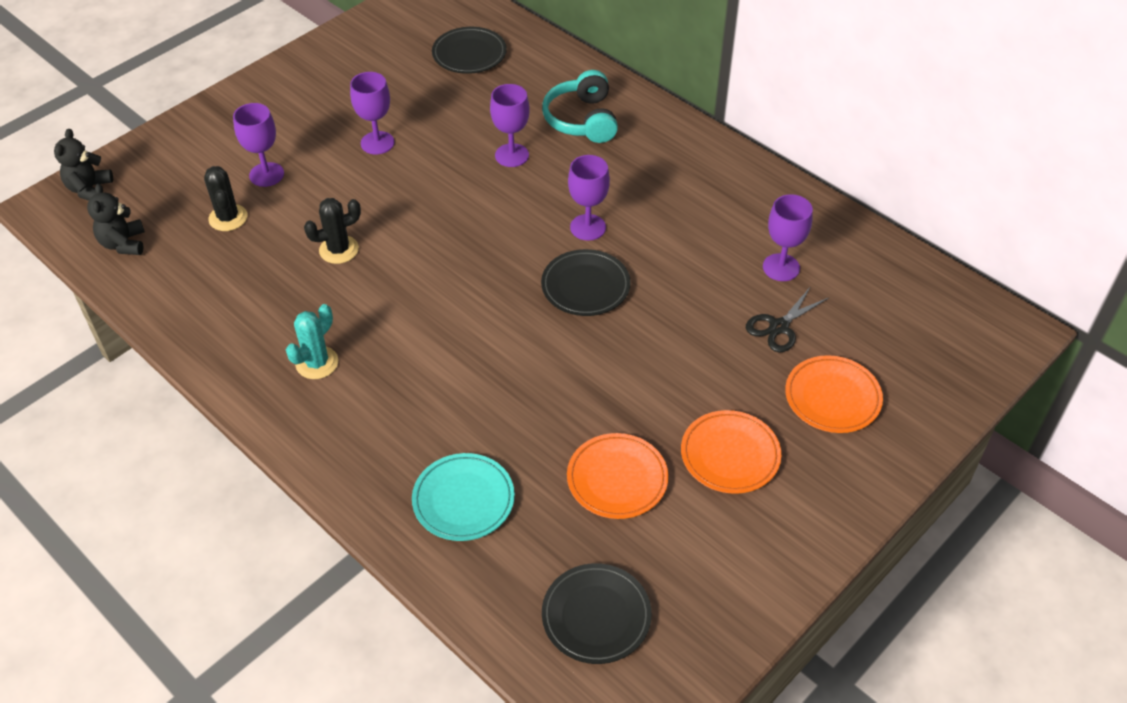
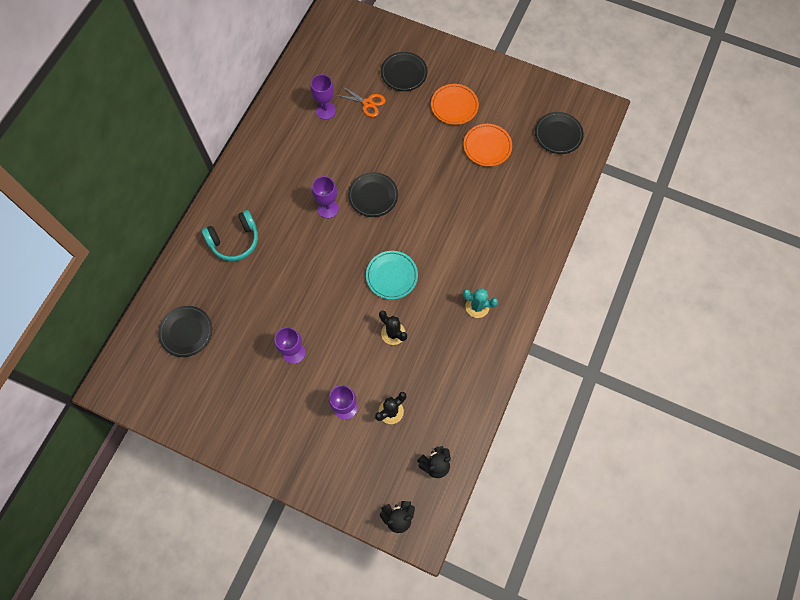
camera: 110 degrees left, 20 degrees up
(463, 500) = (527, 205): turquoise plate -> turquoise plate (391, 276)
(512, 155) = (280, 269): purple goblet -> none
(779, 327) = (367, 103): black scissors -> orange scissors
(832, 397) = (404, 73): orange plate -> black plate

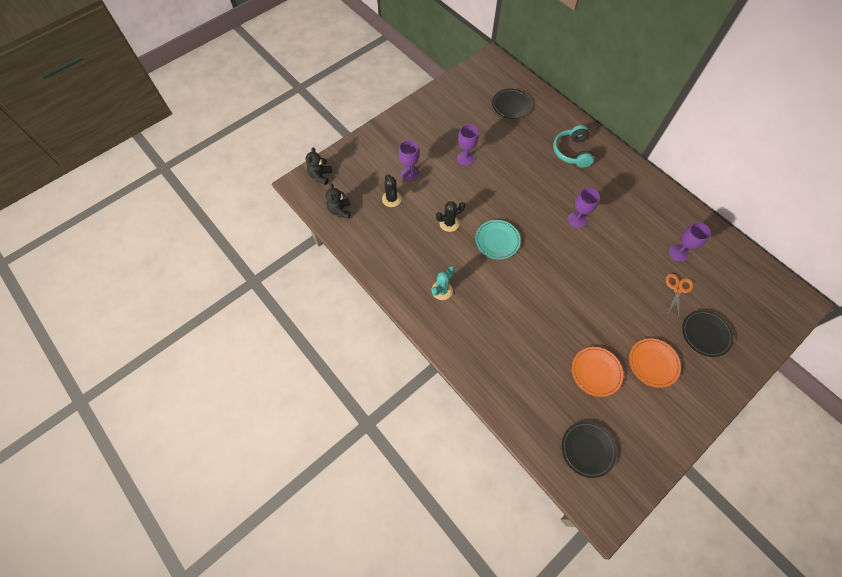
camera: 115 degrees right, 5 degrees down
(367, 103) = (677, 289): orange scissors -> orange scissors turned 150 degrees clockwise
(373, 196) = (576, 256): black plate -> none

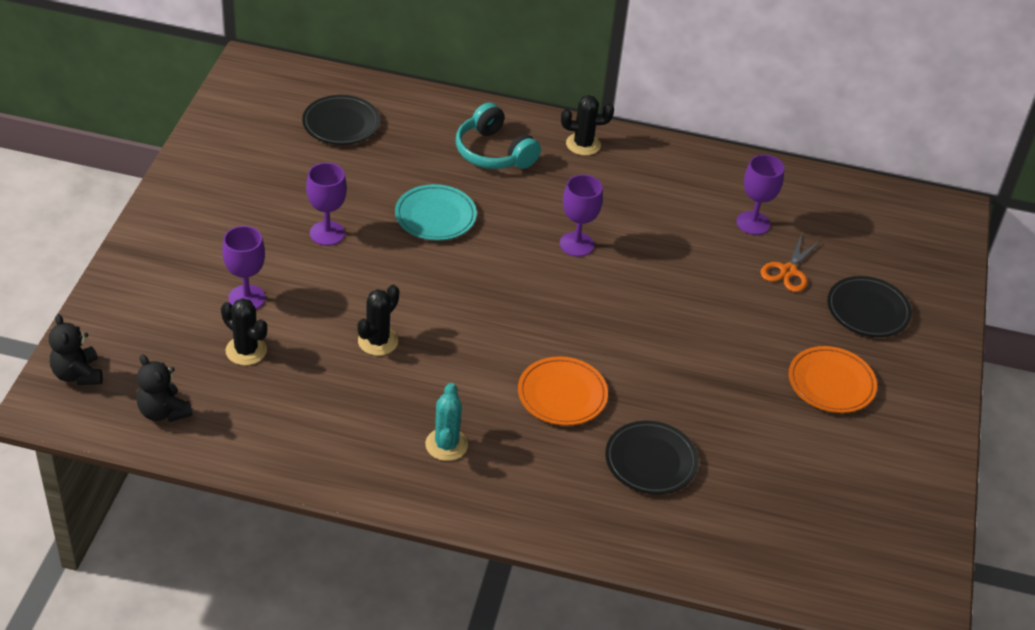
camera: 40 degrees left, 20 degrees down
(497, 241) = (477, 330): turquoise plate -> turquoise plate (435, 216)
(587, 449) = (833, 543): black plate -> black plate (650, 461)
(596, 372) = (765, 436): orange plate -> orange plate (562, 395)
(620, 167) = (583, 144): none -> black cactus
(677, 289) = (788, 271): orange scissors -> orange scissors turned 135 degrees counterclockwise

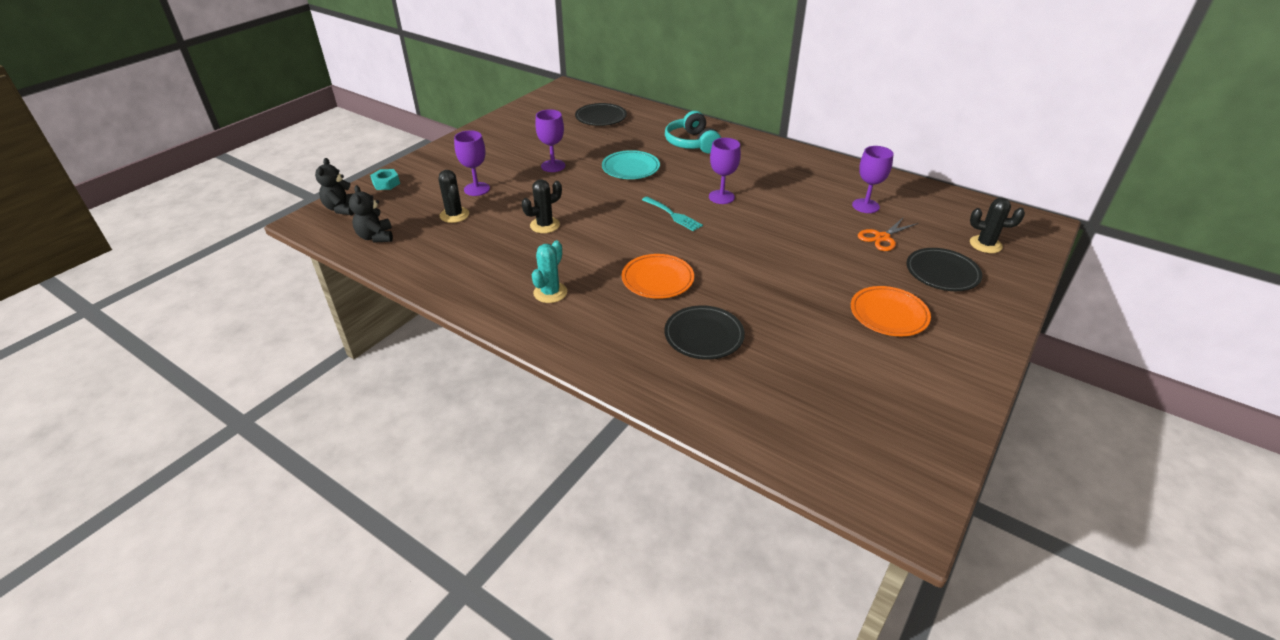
camera: 25 degrees right, 5 degrees down
(108, 315) = (386, 183): none -> turquoise nut
(531, 288) = (673, 215): none -> turquoise fork
(583, 144) = (757, 147): black cactus -> black cactus (985, 244)

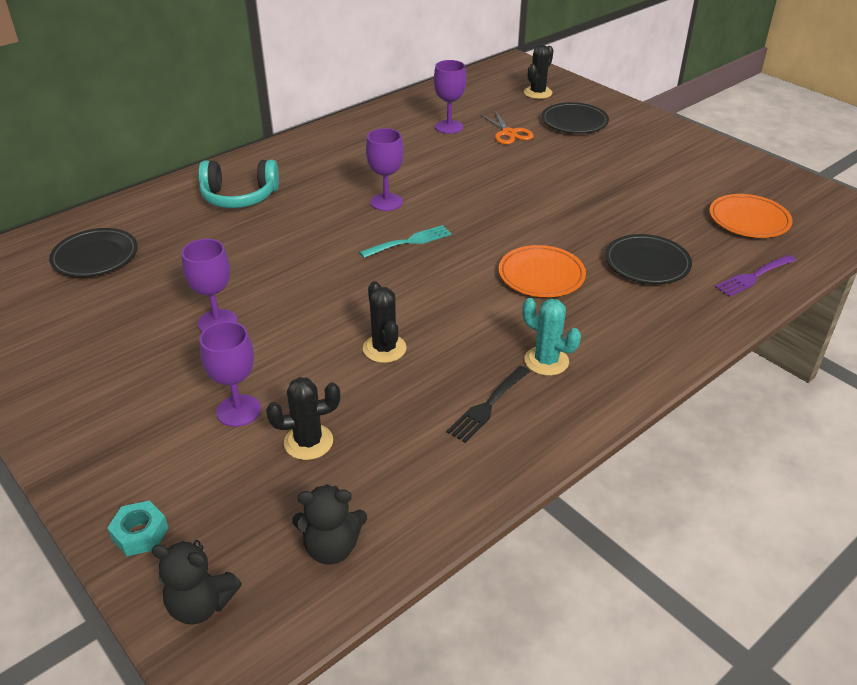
camera: 75 degrees left, 0 degrees up
(496, 273) = (487, 406): none -> black fork
(630, 168) = (273, 254): turquoise plate -> none
(715, 407) = (753, 277): none -> purple fork
(888, 314) = (629, 161): orange plate -> orange plate (748, 220)

